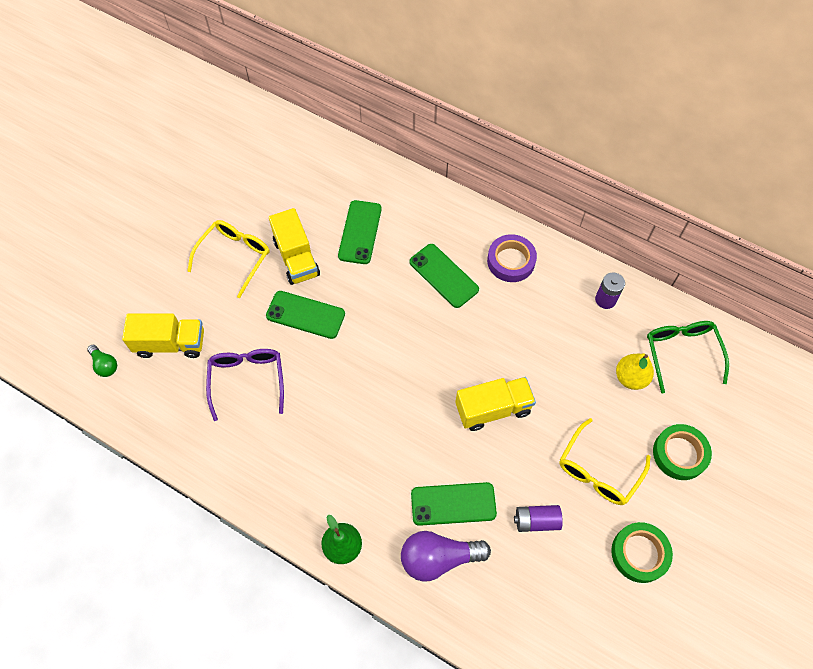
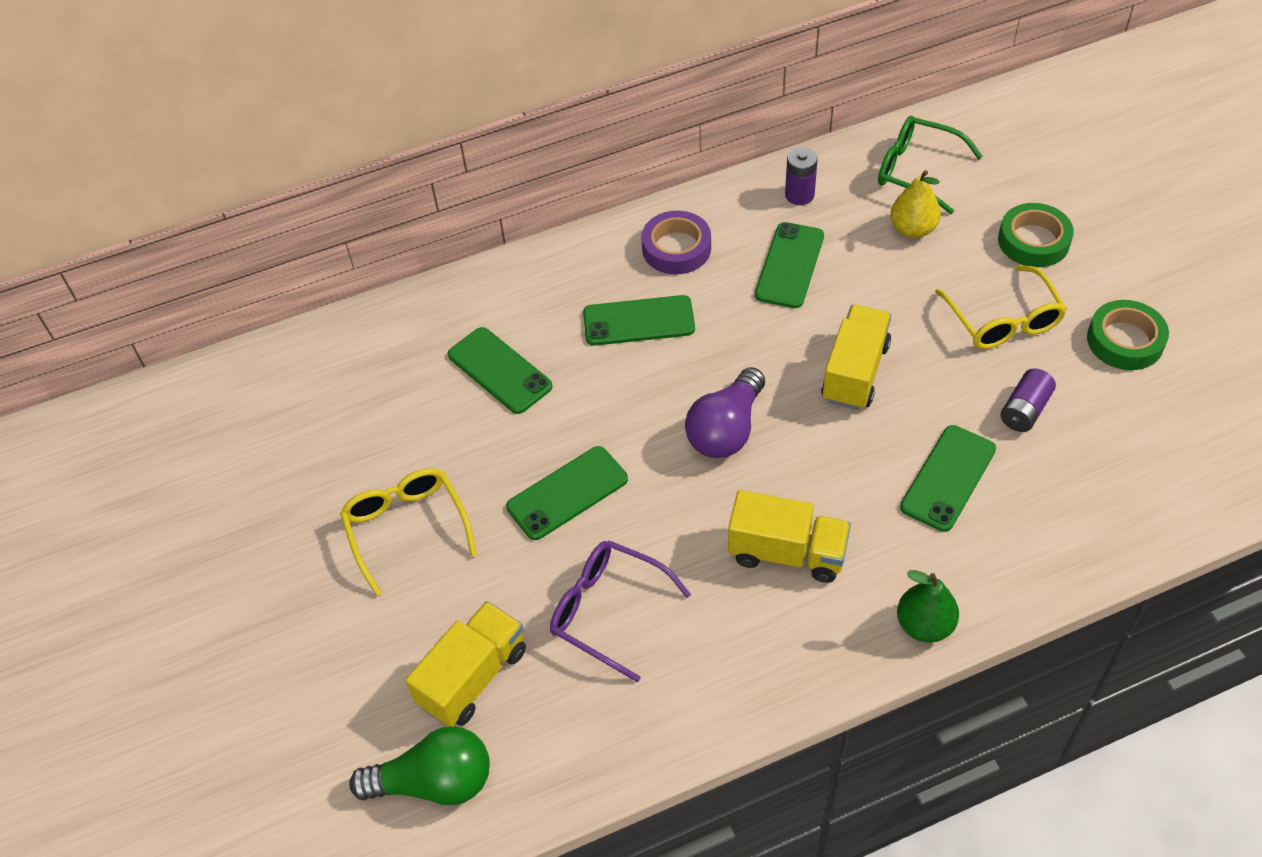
camera: 50 degrees left, 10 degrees down
(105, 365) = (434, 782): green light bulb -> green light bulb, size x1.87
(296, 258) = (474, 458): yellow truck -> yellow truck (787, 552)
(439, 558) = (1007, 531): purple light bulb -> purple light bulb (726, 429)
(546, 327) = (789, 265): none -> green phone

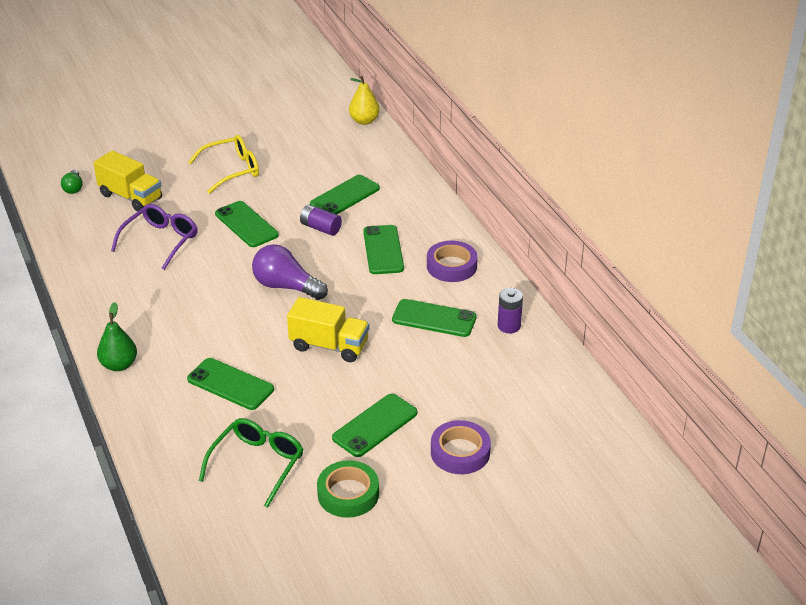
camera: 85 degrees right, 15 degrees down
(434, 782) = (73, 188): green light bulb -> green light bulb, size x0.53
(787, 552) = (185, 310): yellow truck -> none
(912, 229) = (473, 384): yellow pear -> yellow pear (364, 121)
(918, 171) = (540, 391): green glasses -> green glasses (257, 465)
(1002, 319) = (375, 425): yellow glasses -> green phone
(1024, 410) = (285, 428): purple battery -> purple battery (320, 228)
(1033, 241) = (460, 452): green tape -> purple tape

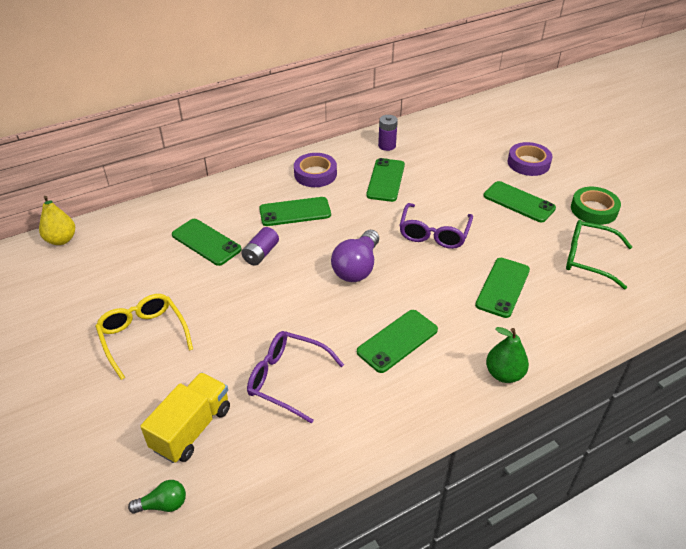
camera: 95 degrees left, 5 degrees up
(246, 224) = (254, 309): green phone -> green phone (397, 341)
(329, 346) = (434, 233): yellow truck -> purple glasses

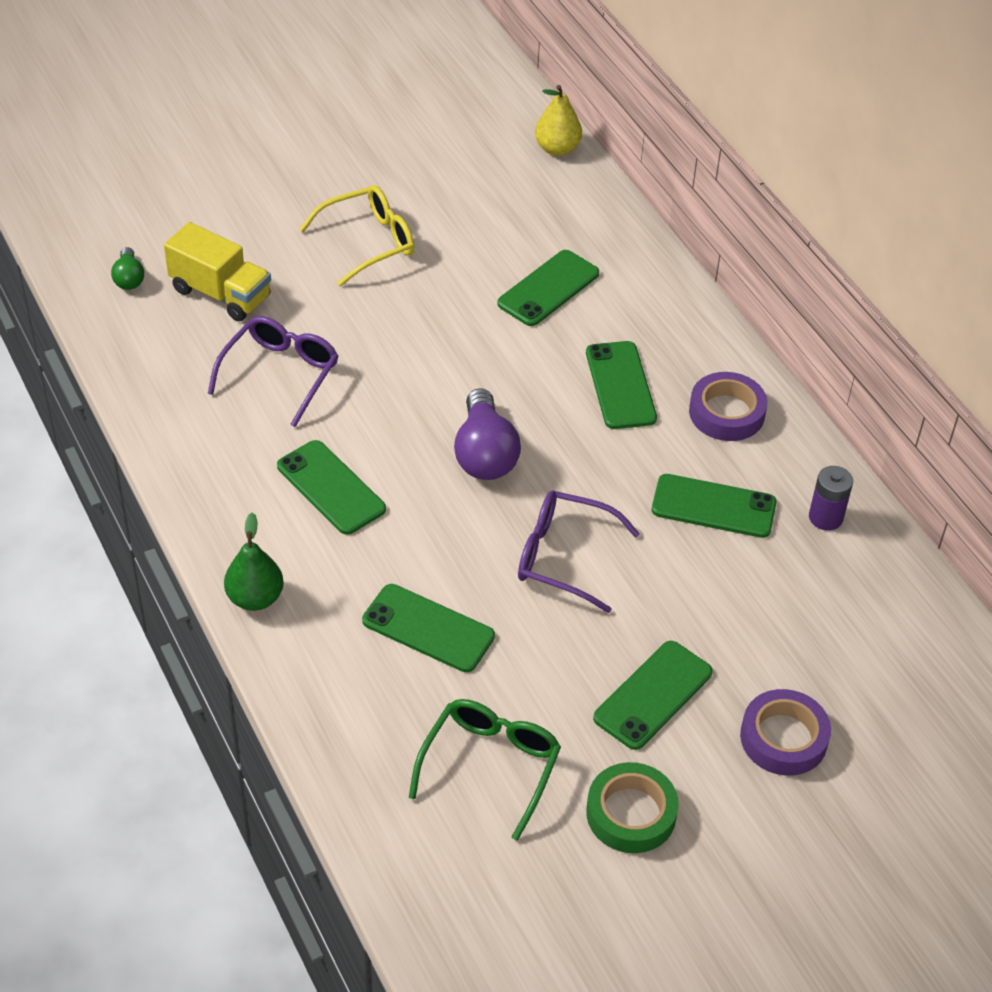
camera: 90 degrees right, 5 degrees up
(261, 254) = (520, 347): purple battery -> none
(357, 267) = (484, 453): purple light bulb -> purple light bulb turned 120 degrees counterclockwise

